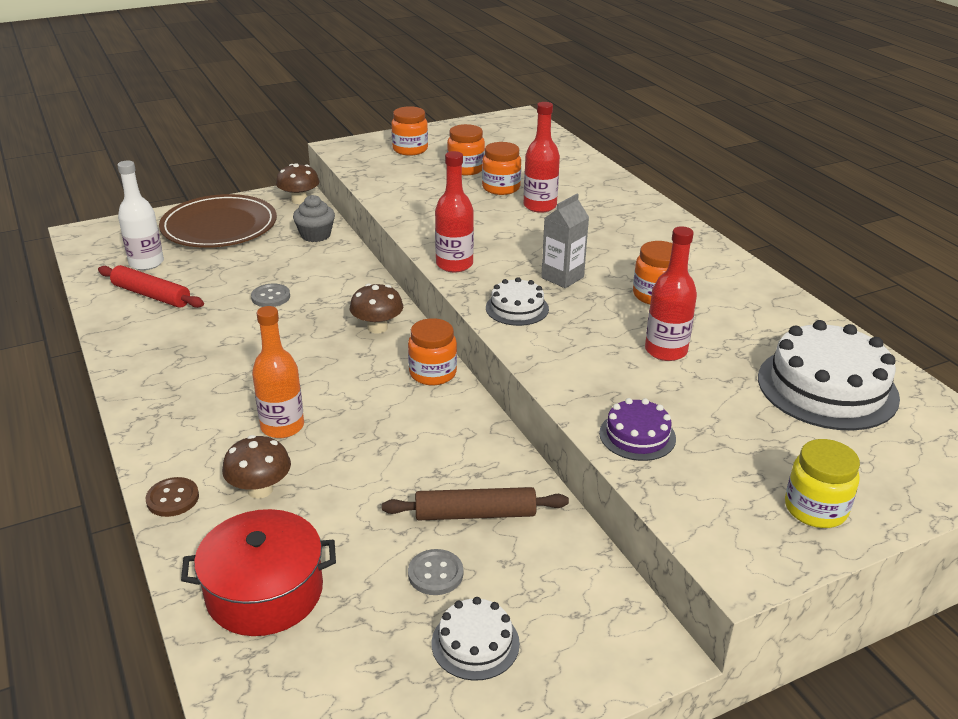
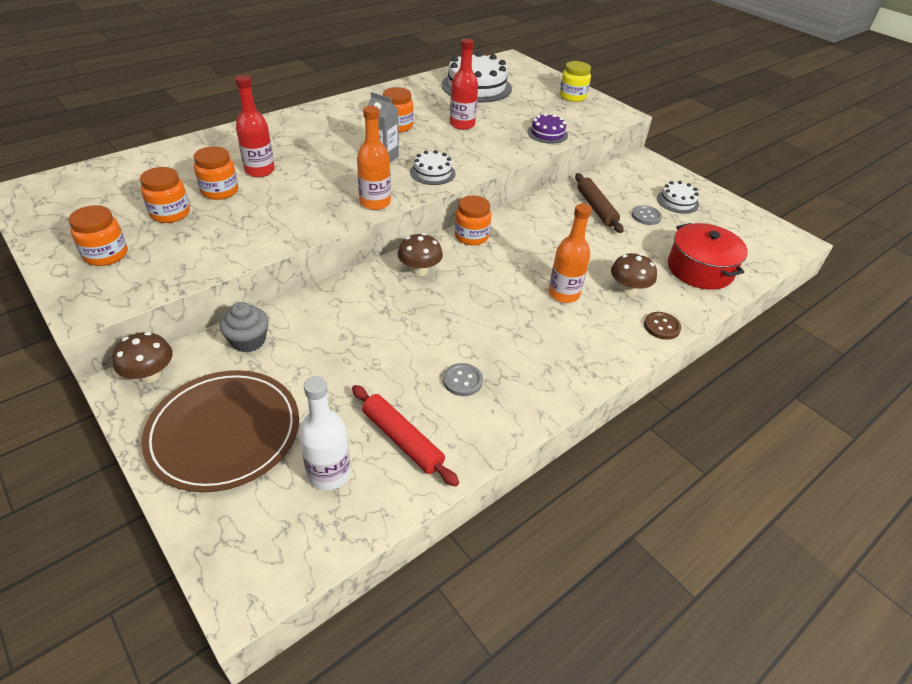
camera: 105 degrees left, 10 degrees up
(151, 295) = (402, 440): red rolling pin -> red rolling pin turned 60 degrees counterclockwise
(270, 297) = (385, 344): grey button -> grey button (462, 381)
(454, 264) = (375, 203): red bottle -> orange bottle

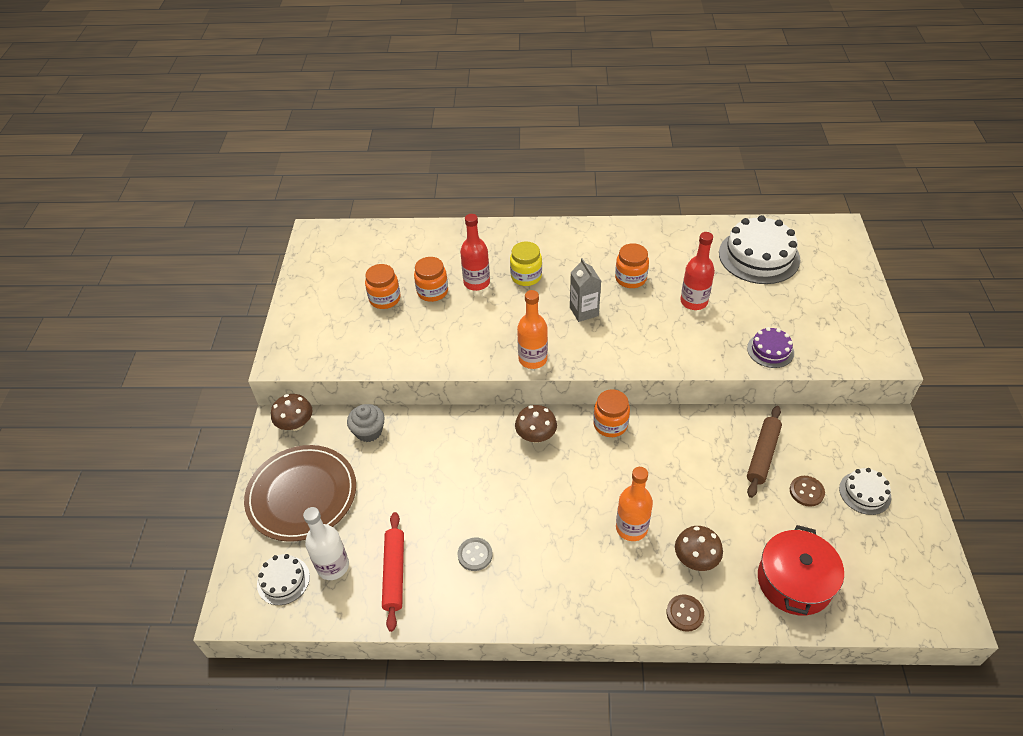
camera: 45 degrees right, 5 degrees up
(106, 255) = (321, 319): orange jar -> none
(432, 173) = (610, 348): white cake -> white cake (283, 580)
(572, 96) = (854, 311): yellow jar -> yellow jar (526, 276)
(646, 216) = (806, 492): grey button -> brown button

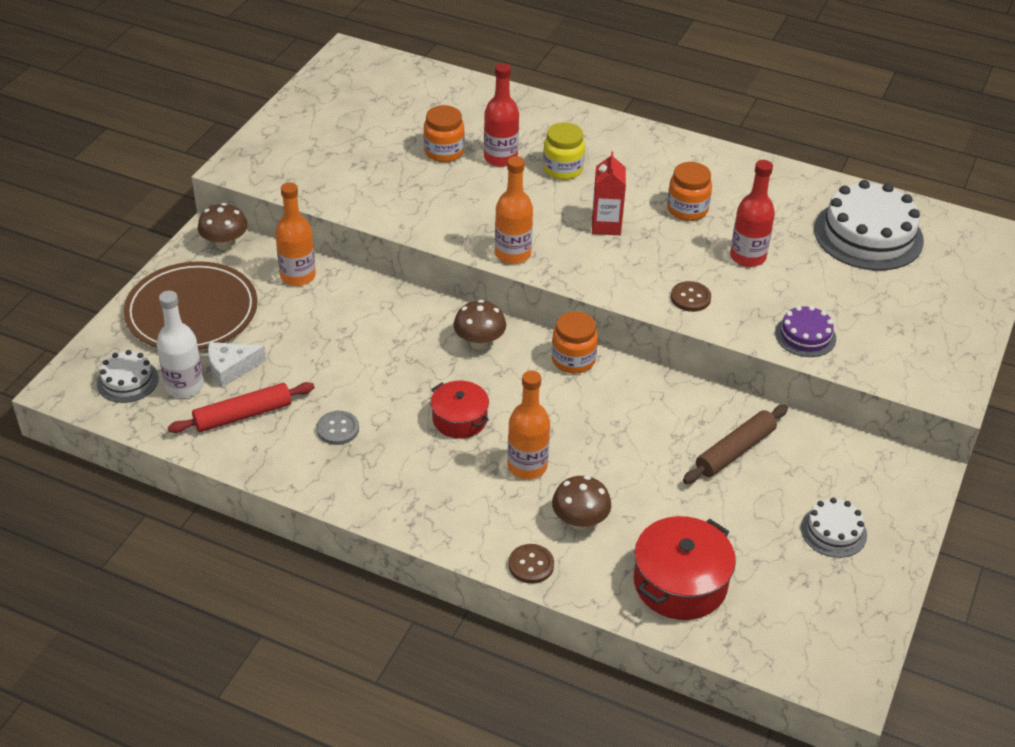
camera: 20 degrees right, 5 degrees down
(361, 534) = (231, 368): none -> white cheese
(369, 431) = (298, 276): grey cupcake -> orange bottle
(385, 299) = (386, 143): orange jar -> none
(394, 573) = (243, 415): red rolling pin -> red rolling pin turned 45 degrees clockwise
(560, 508) = (459, 419): none -> red pot
(584, 311) = (606, 225): grey carton -> red carton
(806, 492) = (761, 505): brown button -> brown button (690, 298)

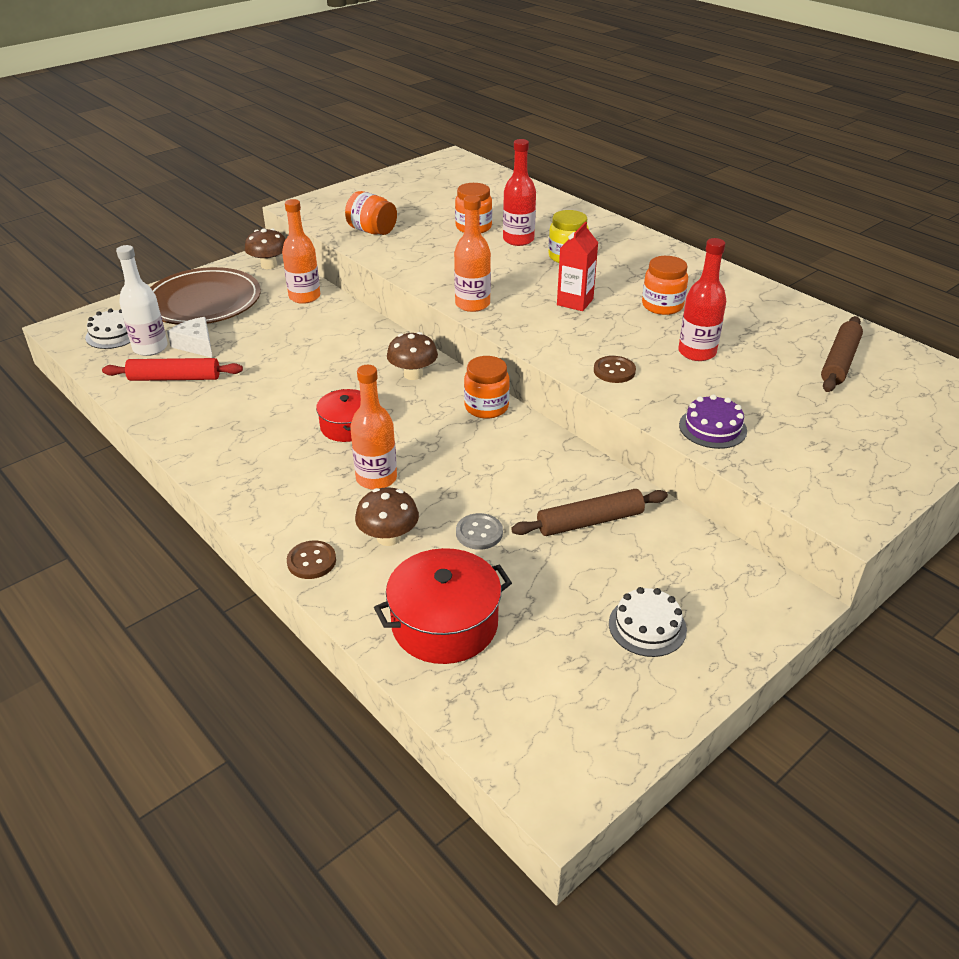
camera: 25 degrees right, 5 degrees down
(231, 368) = (196, 345): white cheese -> white cheese turned 45 degrees clockwise
(338, 429) = (239, 407): grey button -> grey button (479, 533)
(341, 182) = (372, 231): none -> orange jar
(868, 235) = (839, 362): white cake -> brown rolling pin

